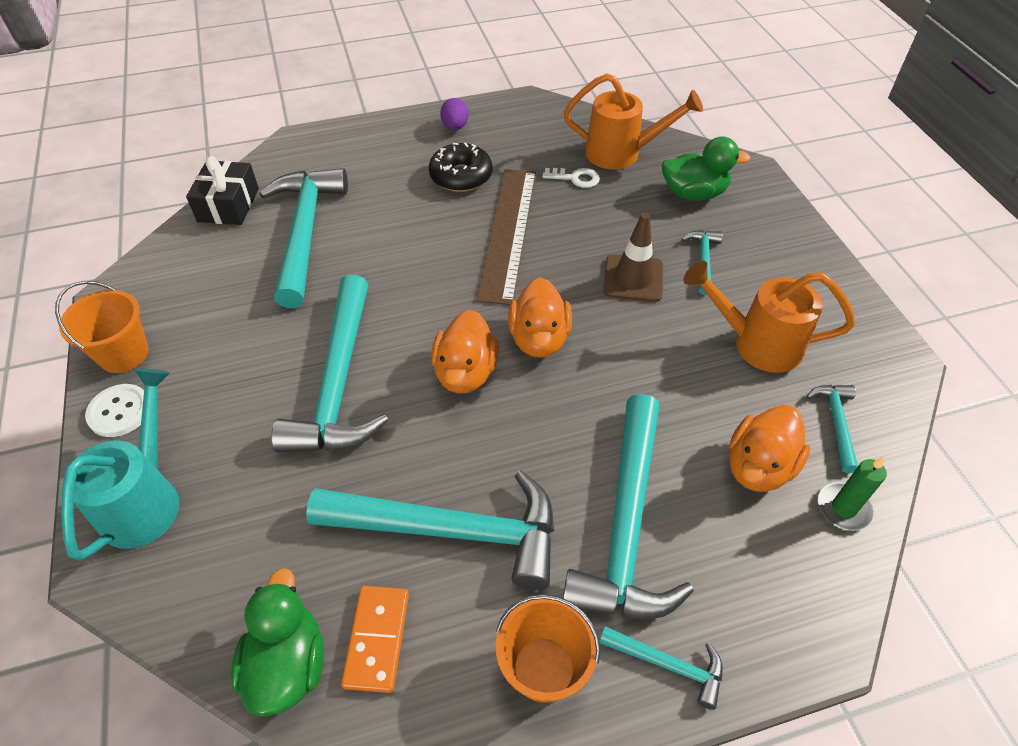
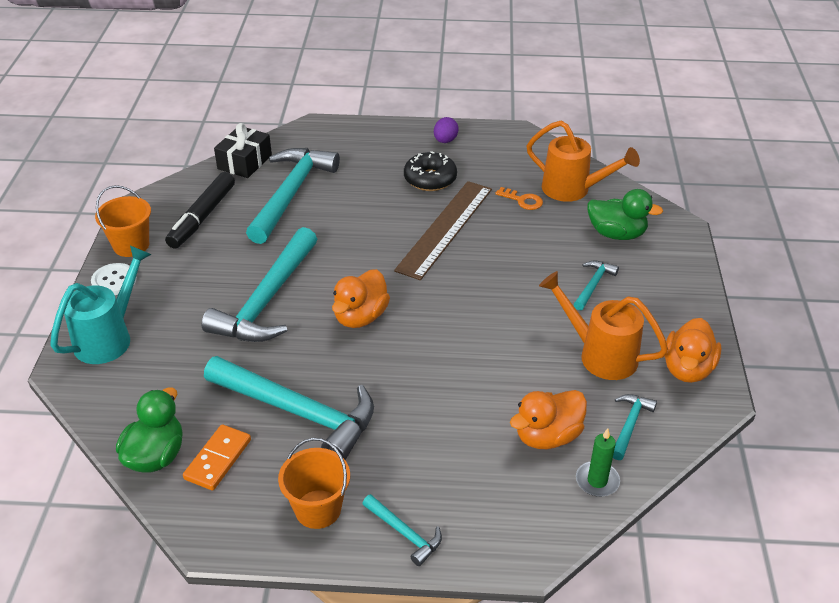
camera: 20 degrees right, 10 degrees down
(205, 290) = (202, 217): none -> black marker
(539, 339) = (428, 308): orange duck -> orange duck (687, 369)
(575, 178) = (523, 200): white key -> orange key
(626, 525) = (424, 444): turquoise hammer -> none
(633, 278) = (527, 284): brown traffic cone -> none

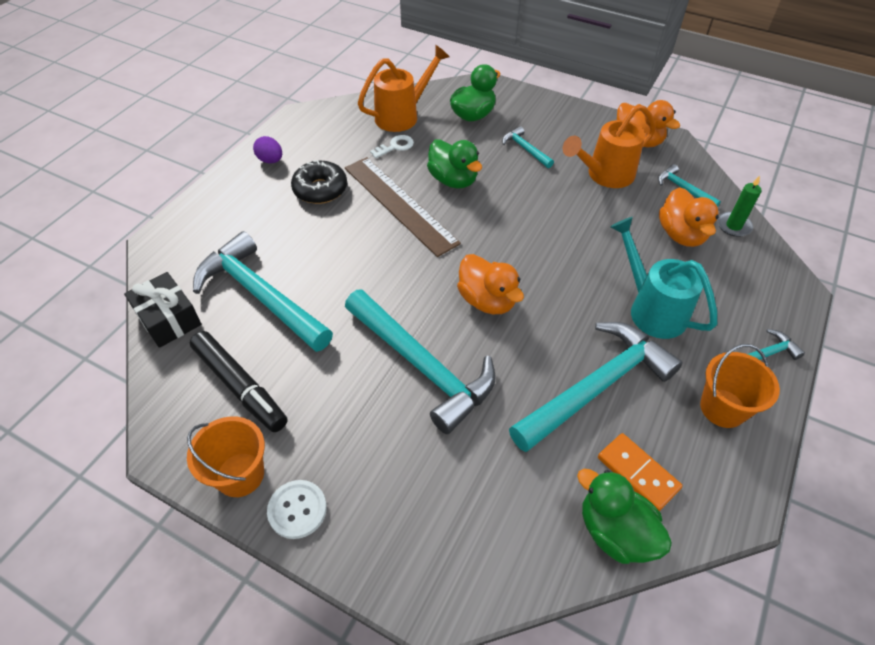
camera: 65 degrees left, 10 degrees up
(109, 338) = (401, 539): turquoise watering can -> turquoise watering can (652, 309)
(504, 250) = (453, 180): none -> green duck
(523, 200) = (395, 146): orange key -> white key

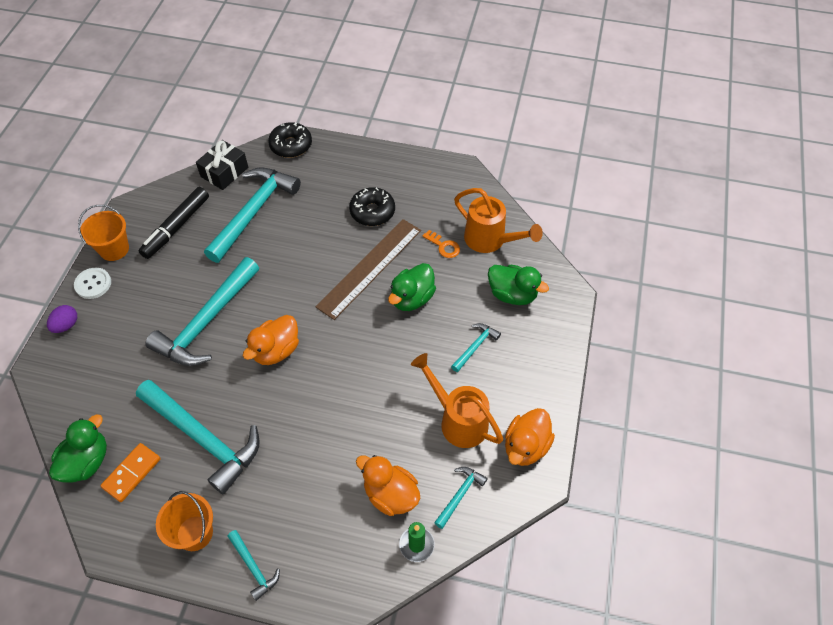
camera: 75 degrees right, 5 degrees up
(167, 244) = (291, 145): none -> black donut
(270, 160) = (397, 170): purple egg -> purple egg (66, 325)
(395, 146) = (444, 246): white key -> orange key
(652, 309) = (290, 473): turquoise watering can -> none
(681, 235) = (390, 494): orange duck -> orange duck turned 60 degrees clockwise

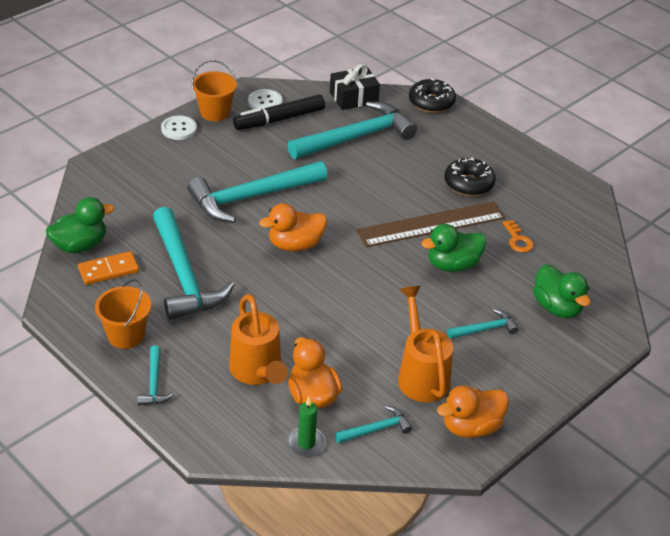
camera: 30 degrees right, 15 degrees down
(66, 325) = (136, 147): purple egg -> none
(151, 215) = (265, 102): none -> white button
(490, 240) = (569, 256): orange watering can -> orange watering can (257, 371)

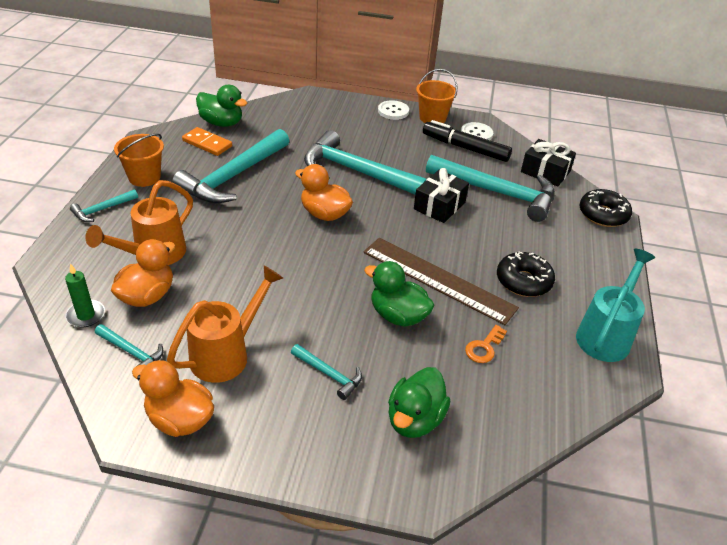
camera: 55 degrees right, 0 degrees up
(344, 176) = (439, 206): none -> black gift
(550, 178) = (606, 335): none -> turquoise watering can

